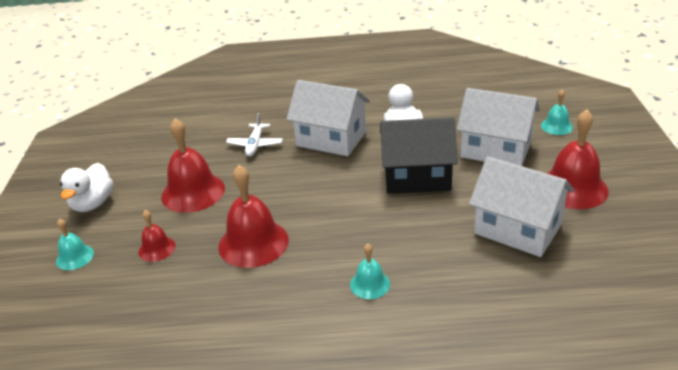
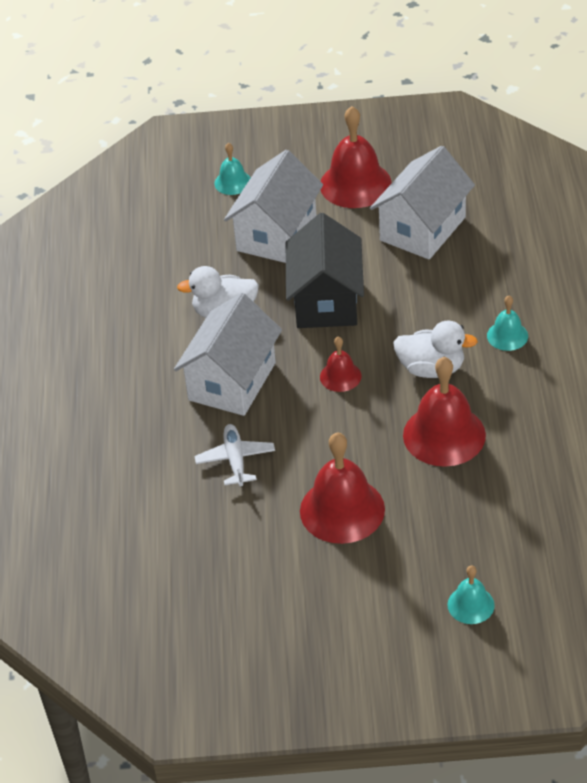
camera: 90 degrees left, 10 degrees up
(93, 204) = (361, 617): white duck -> white duck (431, 369)
(157, 248) = (454, 524): red bell -> red bell (340, 376)
(255, 145) = (235, 460): white plane -> white plane turned 105 degrees counterclockwise

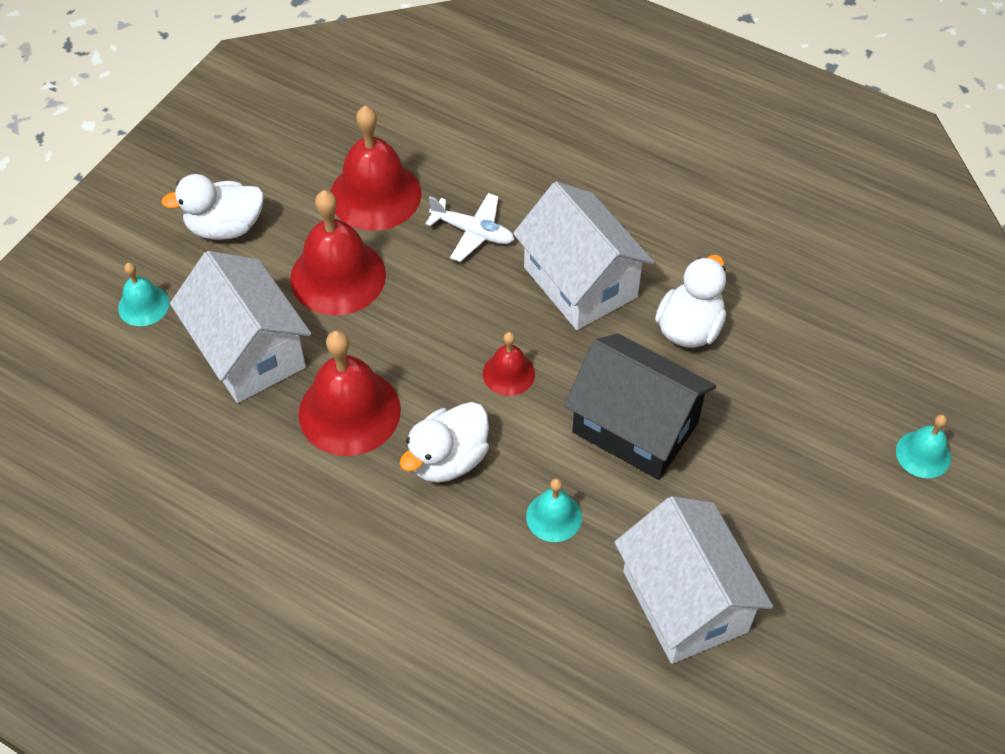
camera: 120 degrees right, 10 degrees up
(276, 234) = (789, 444): white house -> white house (249, 351)
(355, 184) = (828, 582): red bell -> red bell (375, 195)
(357, 606) = (225, 227): none -> white duck
(507, 335) = (433, 565): turquoise bell -> turquoise bell (554, 516)

